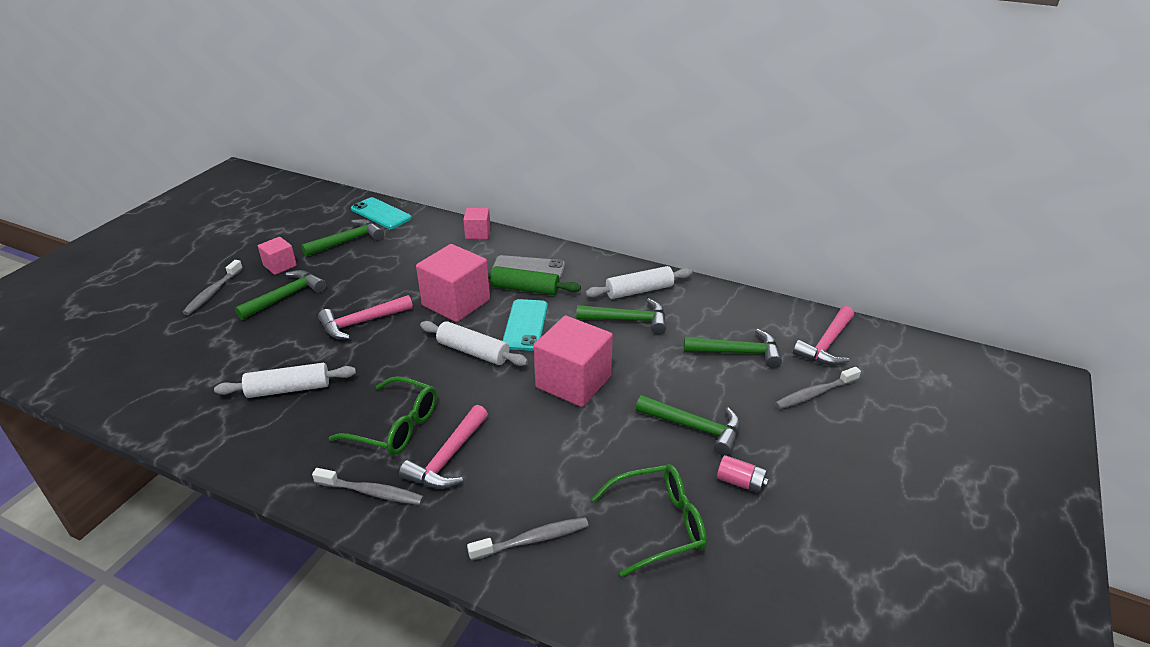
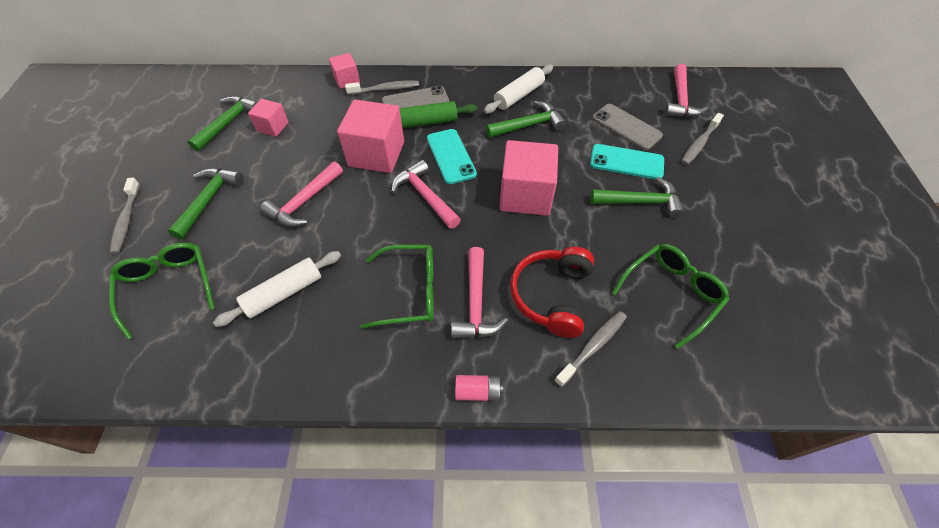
camera: 25 degrees left, 20 degrees up
(205, 352) = (168, 287): none -> green glasses
(280, 265) = (177, 169): pink cube -> pink cube (273, 127)
(372, 492) = (435, 362): grey toothbrush -> grey toothbrush (385, 89)
(381, 213) = (240, 85): turquoise phone -> turquoise phone (626, 162)
(473, 351) = (425, 196): white rolling pin -> pink hammer
(527, 479) = (552, 296): none -> red headphones
(738, 352) = (626, 127): green hammer -> grey phone
(741, 482) = (700, 235): pink battery -> pink battery (478, 391)

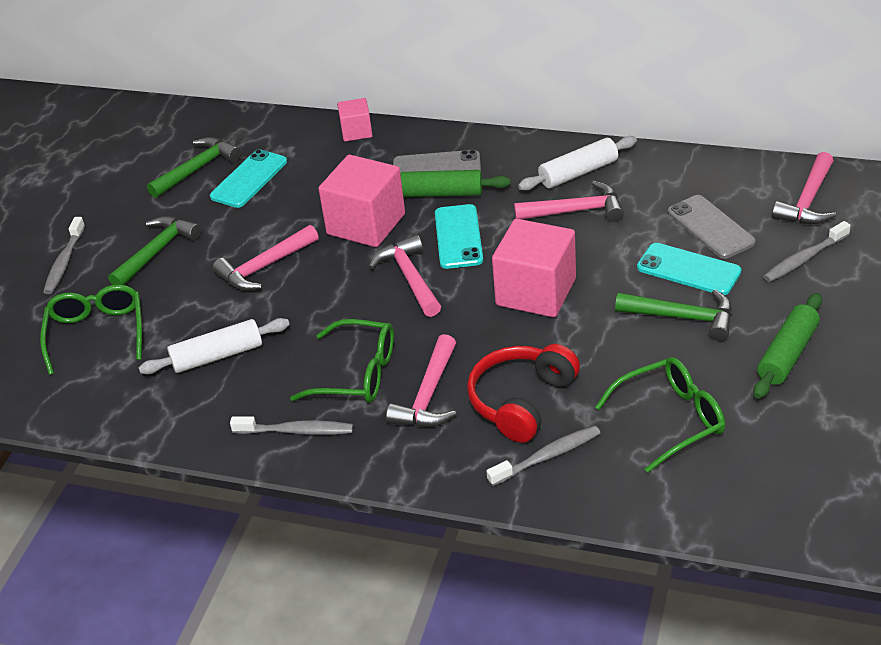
camera: 20 degrees right, 15 degrees down
(273, 127) = (249, 179): pink cube -> turquoise phone
(385, 89) = (403, 147): grey toothbrush -> grey toothbrush (296, 431)
(478, 391) = (398, 476): pink battery -> none
(528, 125) = (576, 211): green hammer -> pink hammer
(726, 222) = (787, 354): none -> green rolling pin

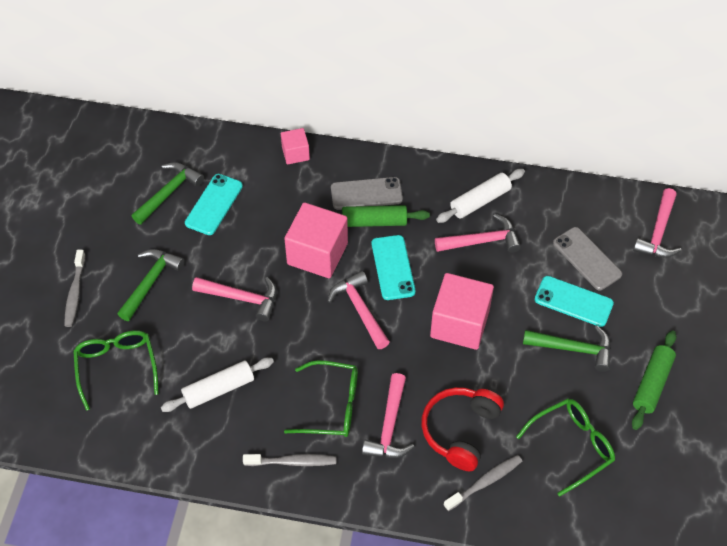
camera: 10 degrees left, 15 degrees up
(264, 267) = (242, 298): pink hammer -> pink hammer turned 120 degrees counterclockwise
(804, 259) = (658, 291): grey toothbrush -> none

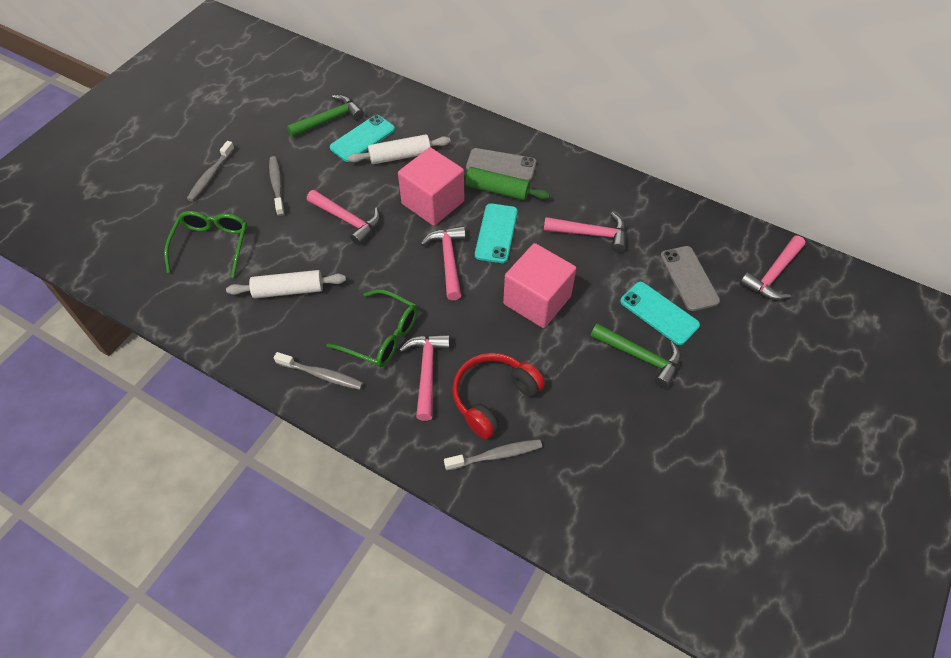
camera: 20 degrees right, 0 degrees up
(150, 282) = (277, 185): green hammer -> grey toothbrush
(295, 153) = (453, 117): pink cube -> none
(389, 426) = (427, 372): pink hammer -> pink hammer turned 150 degrees clockwise
(480, 201) = (604, 199): white rolling pin -> white rolling pin (400, 156)
(572, 446) = (600, 449): green glasses -> none
(652, 384) = (710, 416): green rolling pin -> none

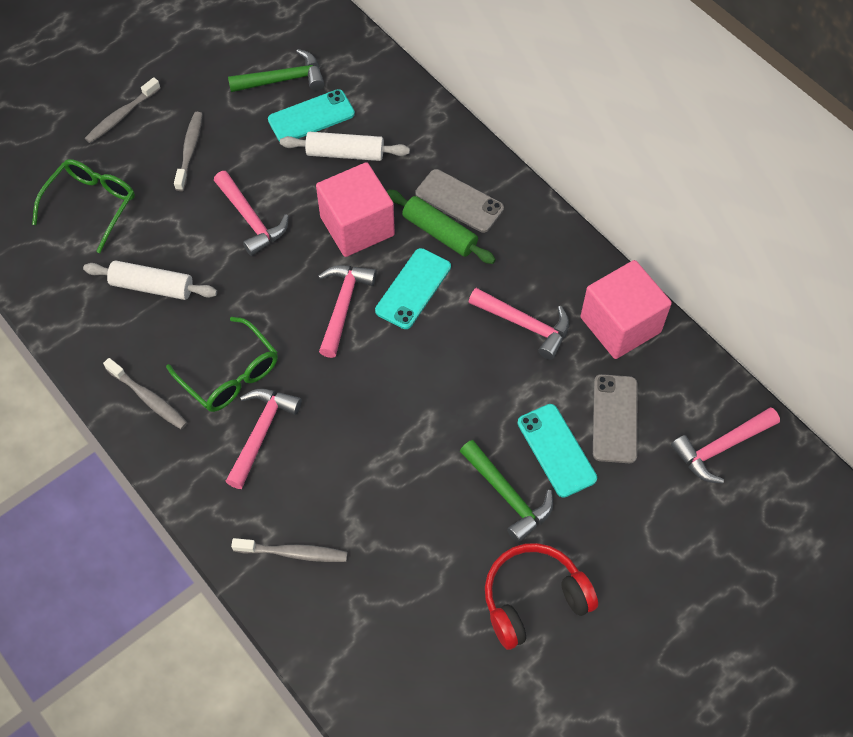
camera: 20 degrees right, 5 degrees up
(493, 398) = (320, 487): red headphones -> red headphones (533, 599)
(537, 300) = (421, 388): pink cube -> pink cube (620, 325)

